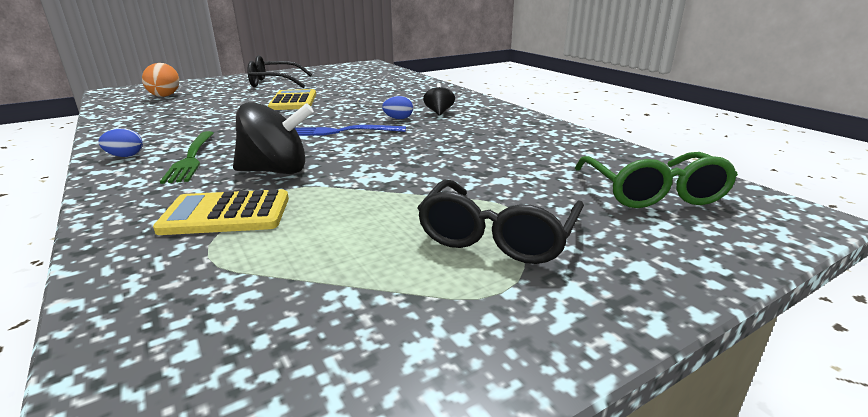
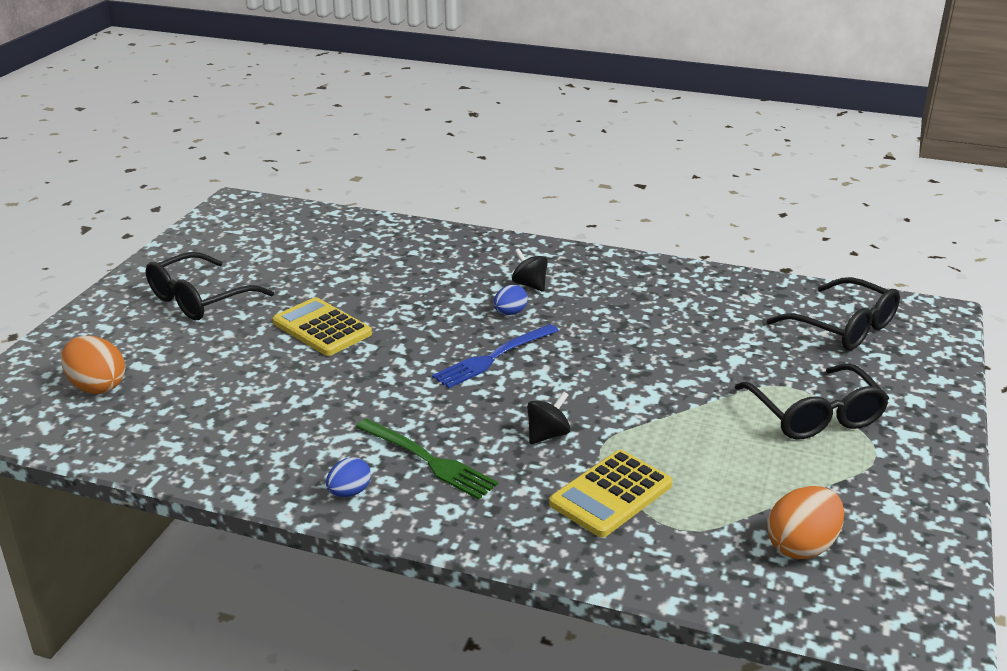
camera: 40 degrees left, 5 degrees up
(255, 326) = (801, 546): none -> orange egg
(276, 171) = (547, 435): black spinning top -> black spinning top, size x0.54
(653, 193) = (844, 328): green glasses -> black glasses

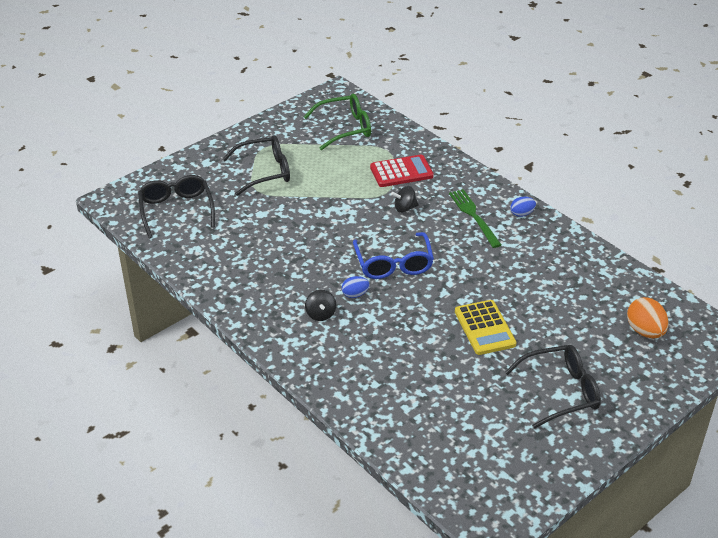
camera: 150 degrees left, 10 degrees up
(493, 357) = (393, 264): blue fork -> blue glasses
(611, 494) = (401, 172): yellow calculator -> red calculator
(801, 546) = (345, 128): orange egg -> green glasses
(815, 416) = (265, 172): black glasses -> black glasses turned 60 degrees clockwise

